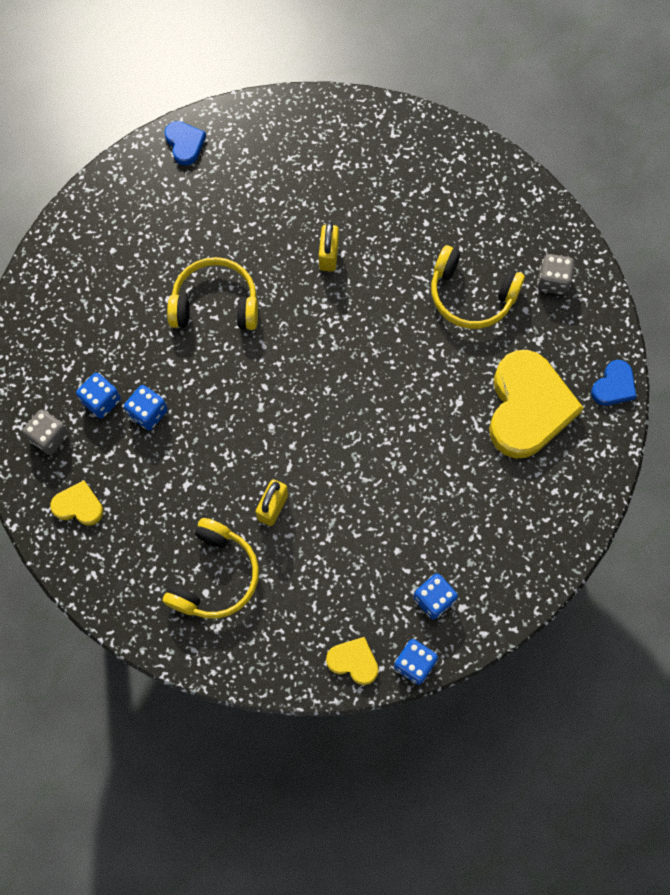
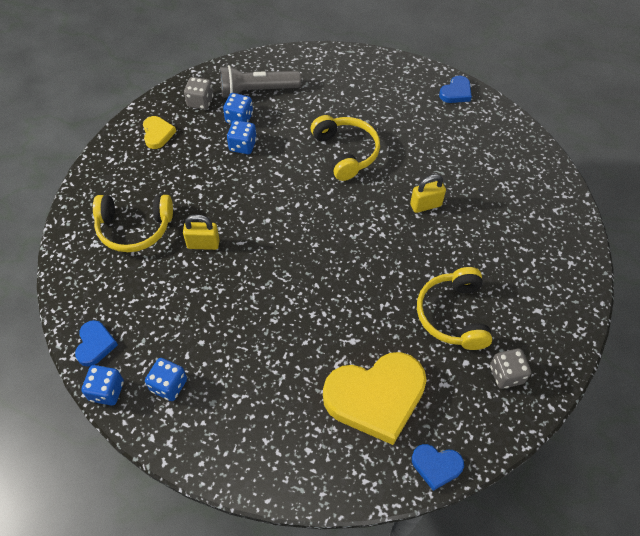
camera: 65 degrees right, 15 degrees down
(65, 363) = (257, 91): none -> grey flashlight
(353, 661) = (95, 344): yellow heart -> blue heart

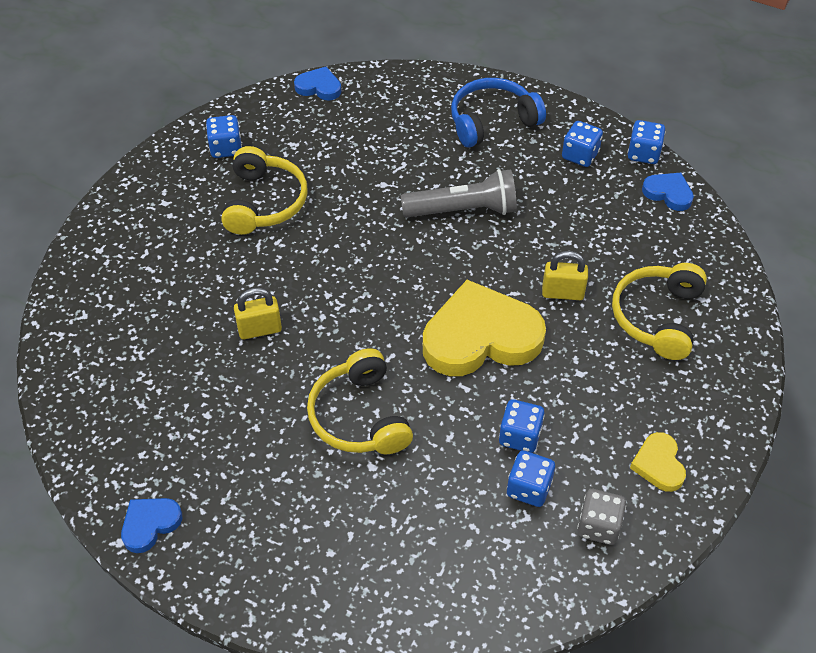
camera: 175 degrees left, 5 degrees down
(95, 344) = (668, 193): blue heart -> blue heart turned 120 degrees clockwise
(134, 228) = (657, 317): yellow headphones -> yellow headphones turned 75 degrees counterclockwise
(252, 426) = (492, 121): none -> blue headphones
(257, 91) = (501, 546): grey flashlight -> grey flashlight (463, 210)
(376, 397) = (366, 136): yellow heart -> yellow heart (480, 337)
(506, 374) = (226, 148): grey dice -> blue dice

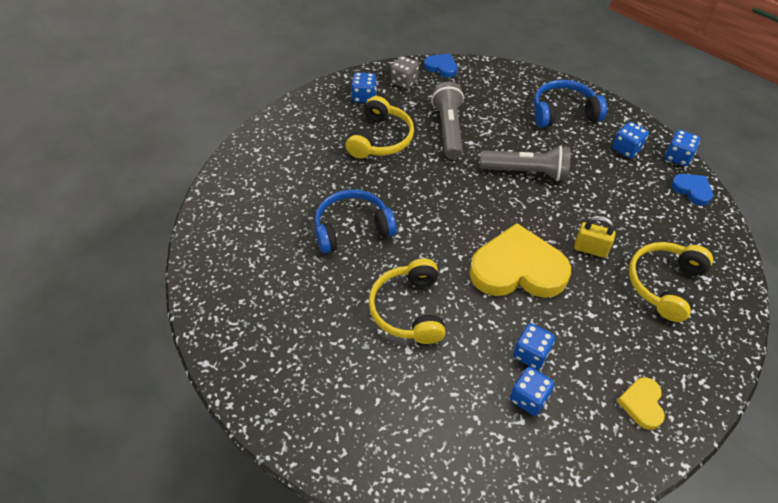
camera: 15 degrees right, 0 degrees up
(150, 524) = (231, 355): blue heart -> none
(260, 329) = (352, 228): yellow padlock -> blue headphones
(350, 172) = (448, 129): none -> grey flashlight
(598, 526) = (580, 444): grey dice -> grey dice (404, 82)

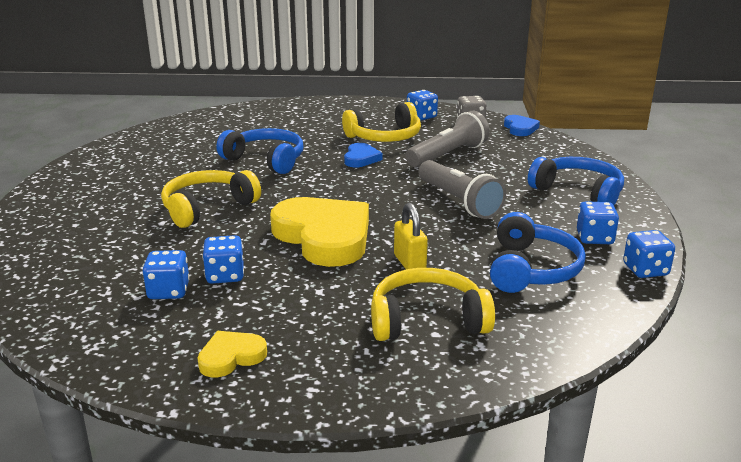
camera: 50 degrees right, 25 degrees down
(641, 200) = (531, 269): none -> blue headphones
(692, 190) = (609, 294): blue heart -> blue heart (361, 158)

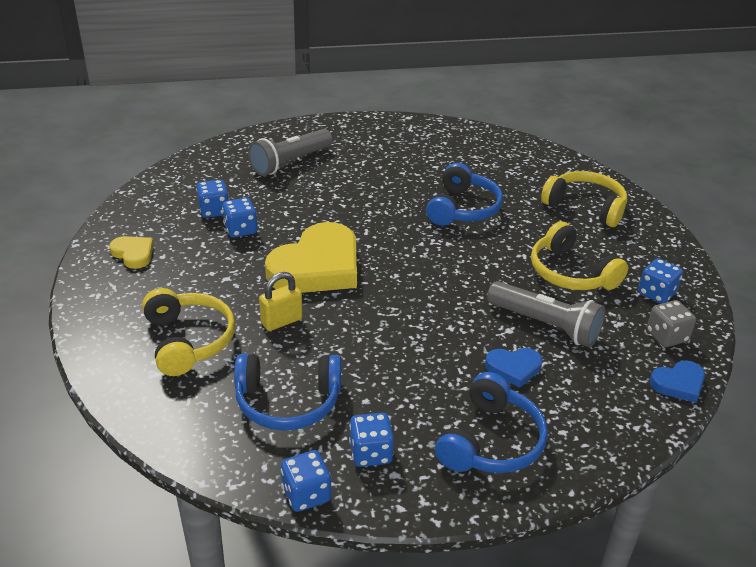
camera: 75 degrees right, 10 degrees up
(207, 208) = (350, 198): yellow headphones -> yellow headphones (585, 207)
(361, 158) = (499, 264): blue heart -> blue heart (513, 368)
(459, 201) = (422, 342): grey flashlight -> grey flashlight (290, 162)

